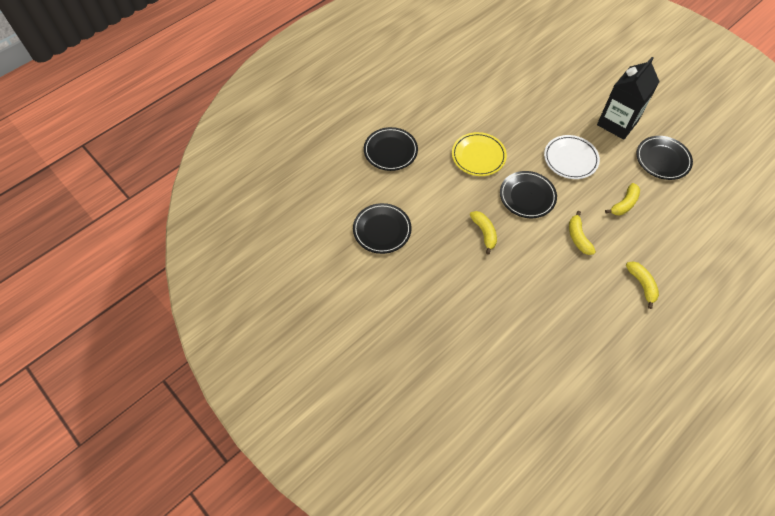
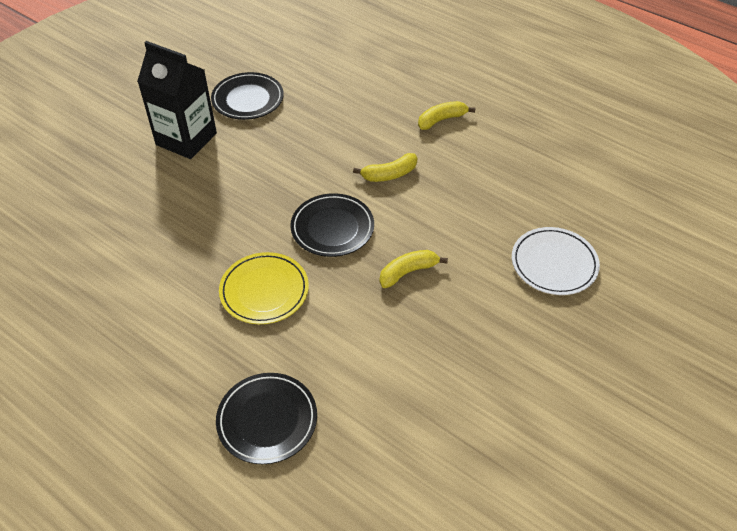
camera: 100 degrees left, 10 degrees down
(382, 230) = (438, 407): black plate -> none
(570, 159) = (257, 185): white plate -> white plate (554, 264)
(624, 204) = (326, 133): yellow banana -> none

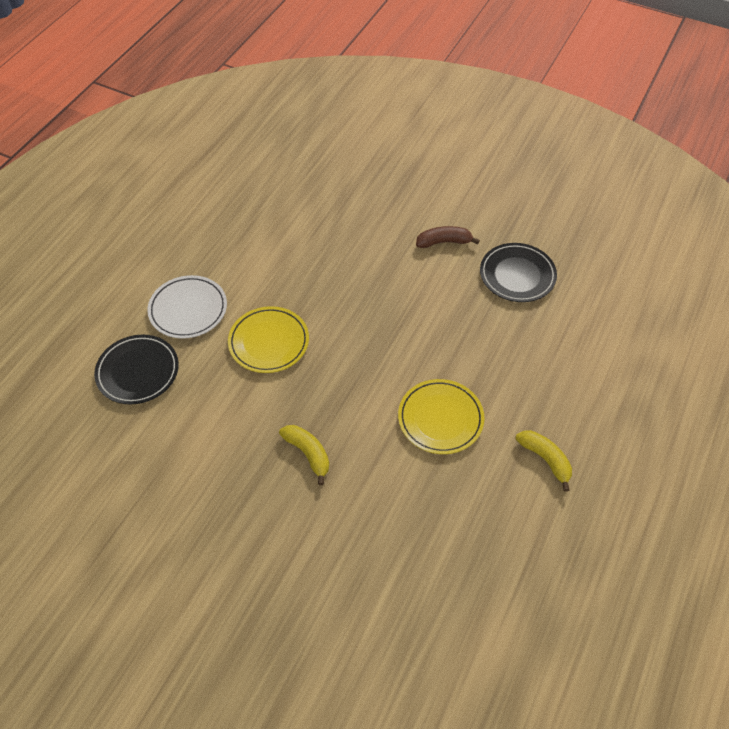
camera: 80 degrees right, 5 degrees up
(186, 139) = (444, 242): black carton -> brown banana
(332, 228) = (354, 380): black plate -> none
(389, 174) = (440, 418): yellow banana -> yellow plate
(554, 264) = (342, 596): white plate -> white plate (188, 309)

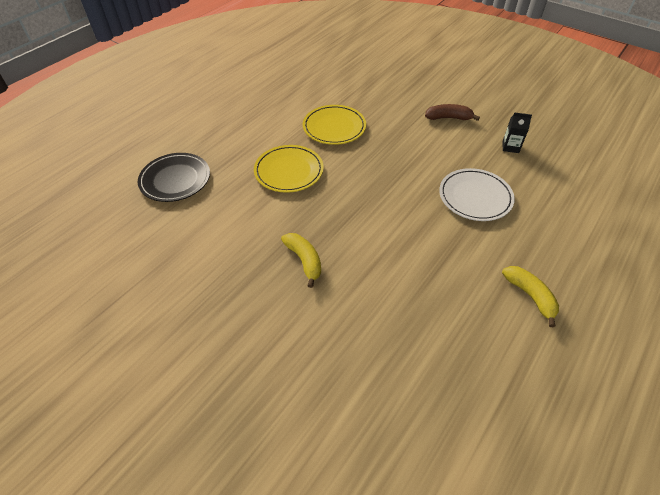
camera: 10 degrees right, 5 degrees down
(188, 309) = (229, 141): white plate -> white plate (475, 197)
(440, 418) = (431, 248): yellow plate -> yellow plate (334, 127)
(517, 275) = (510, 147): black plate -> black carton

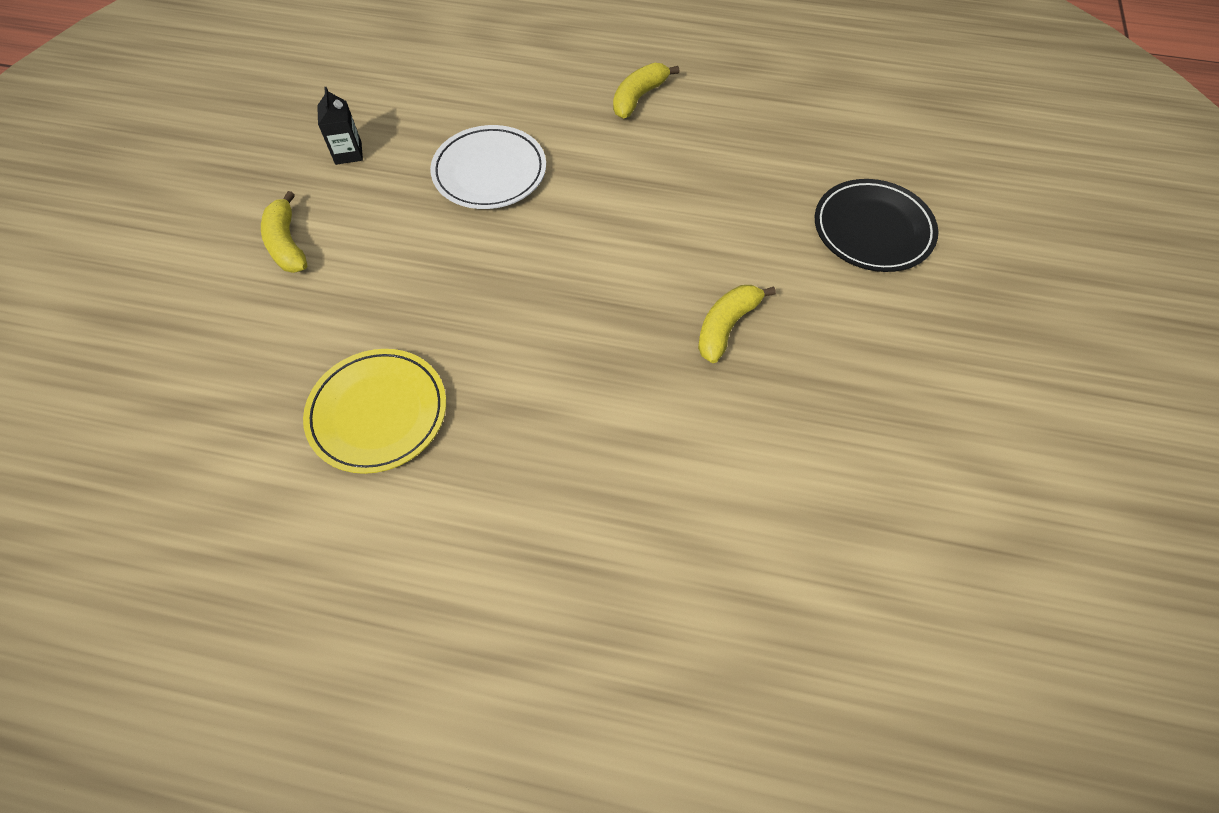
camera: 115 degrees left, 10 degrees up
(175, 180) = (669, 637): black plate -> black plate (873, 229)
(289, 171) = (544, 435): yellow plate -> none
(448, 118) = (287, 244): brown banana -> yellow banana

